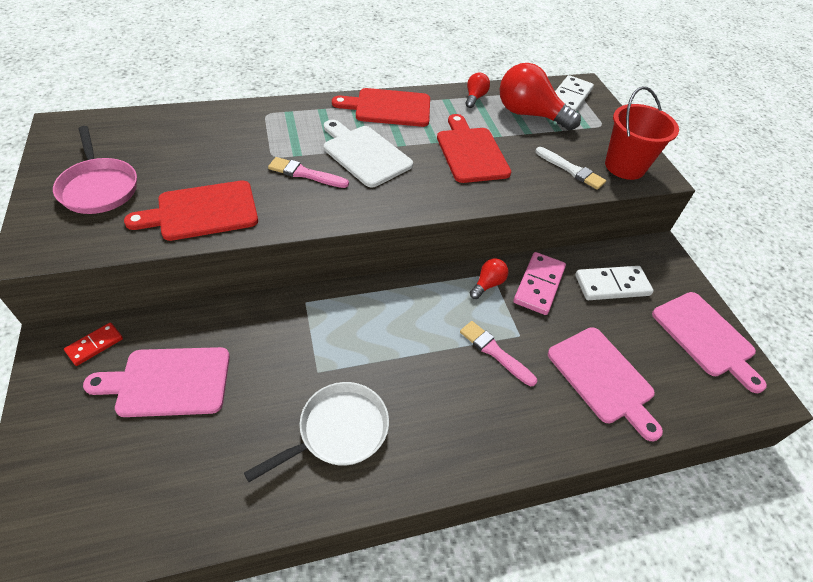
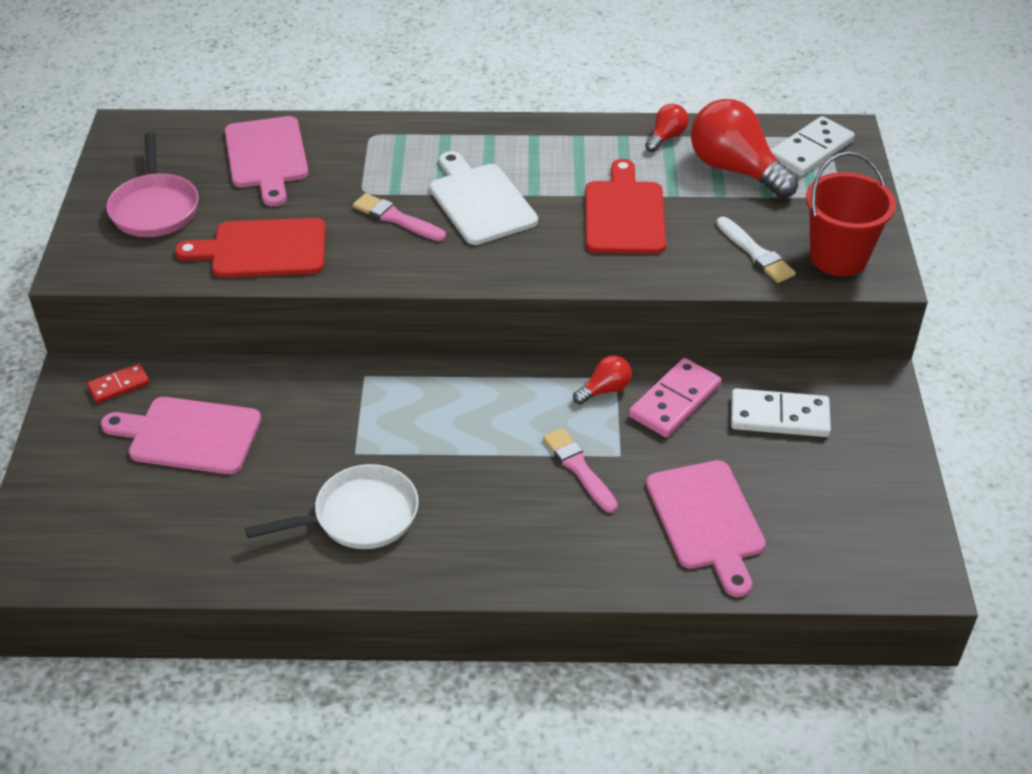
camera: 20 degrees right, 5 degrees down
(388, 108) = (536, 141): red cutting board -> none
(705, 337) = (879, 499): pink cutting board -> pink cutting board (266, 157)

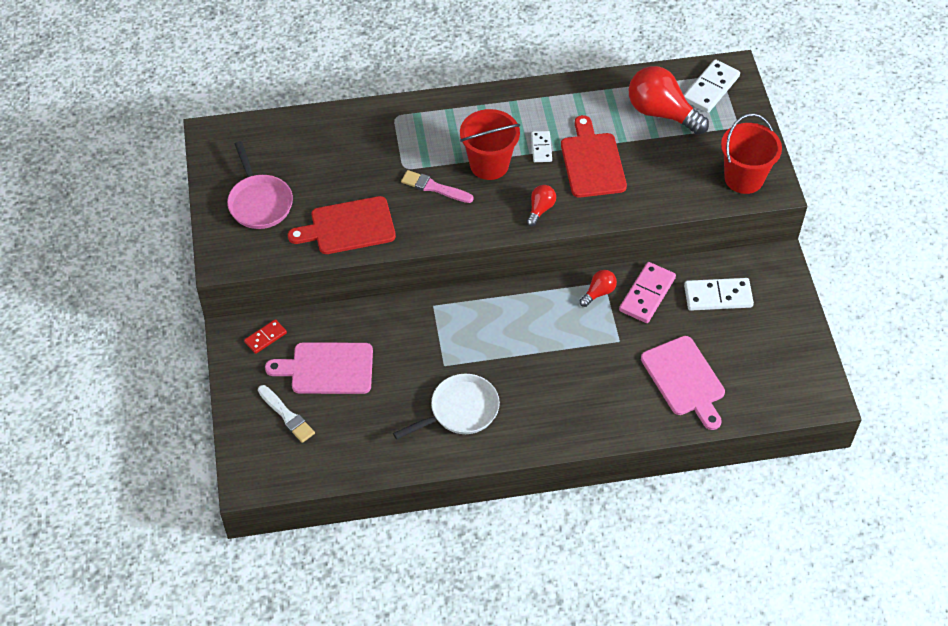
camera: 10 degrees left, 10 degrees up
(266, 157) = (325, 146): pink cutting board -> none
(480, 201) = (489, 164): white cutting board -> red bucket
(557, 190) = (541, 148): none -> white domino
(579, 468) = (594, 354): pink brush -> none
(666, 137) = (607, 90): red light bulb -> red light bulb (540, 209)
(756, 253) = (688, 182): white brush -> white brush (287, 415)

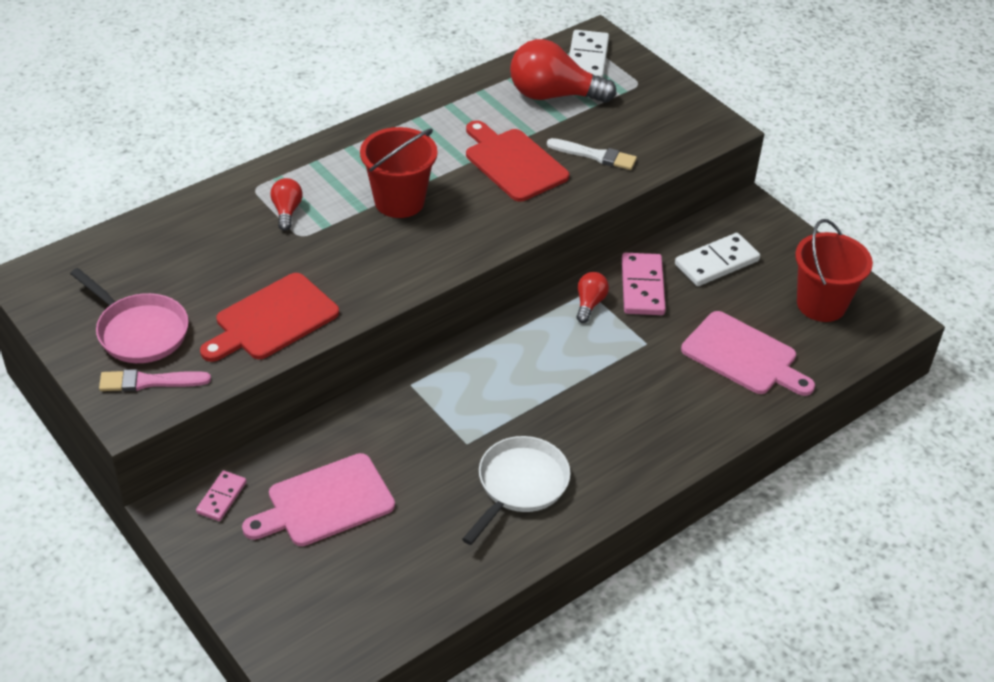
camera: 30 degrees left, 10 degrees down
(265, 337) = (222, 497): red domino -> pink domino
(287, 415) = (307, 578): white brush -> white brush (595, 155)
(434, 187) = (351, 244): pink brush -> pink brush (149, 382)
(540, 209) = (489, 226): red light bulb -> red light bulb (287, 211)
(541, 148) = (447, 167): white domino -> none
(744, 178) = (683, 128): red bucket -> red bucket (821, 304)

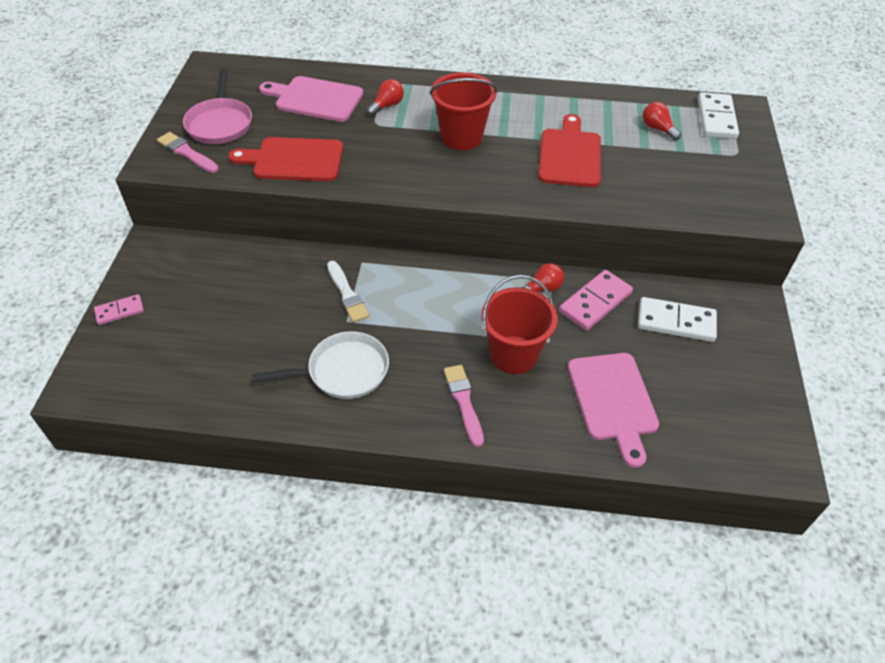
camera: 45 degrees right, 5 degrees up
(222, 497) = (180, 253): pink domino -> pink domino (119, 311)
(325, 502) = (224, 296): pink cutting board -> pink cutting board (315, 99)
(553, 95) = (657, 129): red light bulb -> red light bulb, size x0.49
(587, 59) = (716, 118): white domino -> white domino turned 45 degrees counterclockwise
(595, 155) = (637, 182): white brush -> white brush (347, 294)
(642, 437) = (463, 402): none -> pink brush
(821, 304) = (729, 408): red bucket -> red bucket (513, 355)

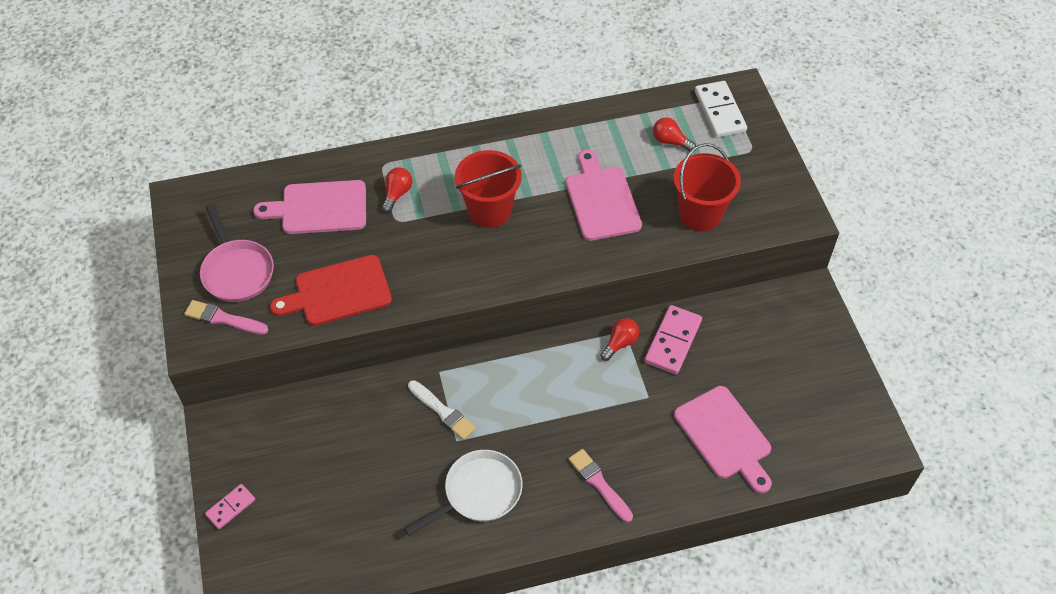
camera: 20 degrees left, 5 degrees up
(513, 355) = (622, 421): red bucket -> red bucket (700, 214)
(570, 155) = (601, 200): red cutting board -> pink cutting board
(676, 322) = (750, 338): white domino -> none

